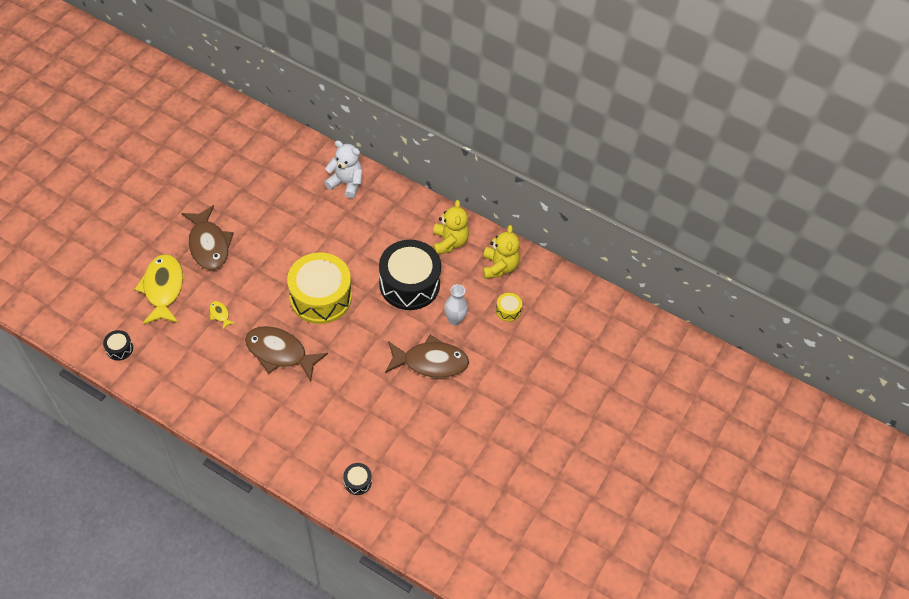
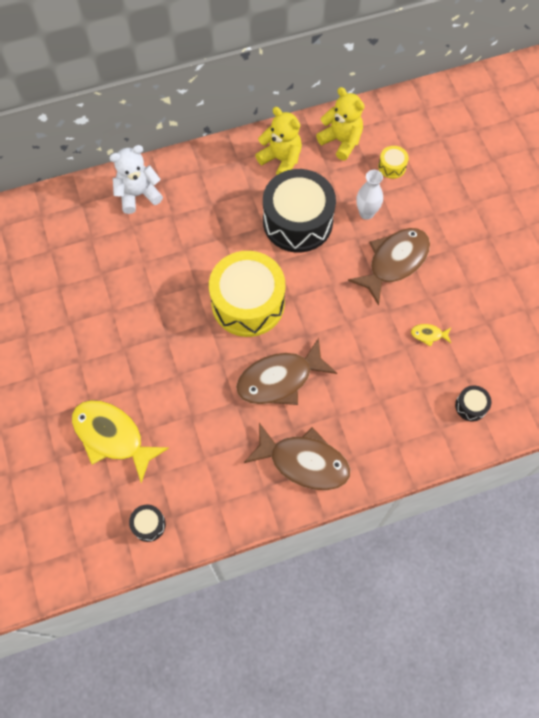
camera: 45 degrees left, 10 degrees up
(209, 245) = (98, 360): brown fish -> brown fish (304, 462)
(220, 314) = (190, 404): yellow fish -> yellow fish (428, 335)

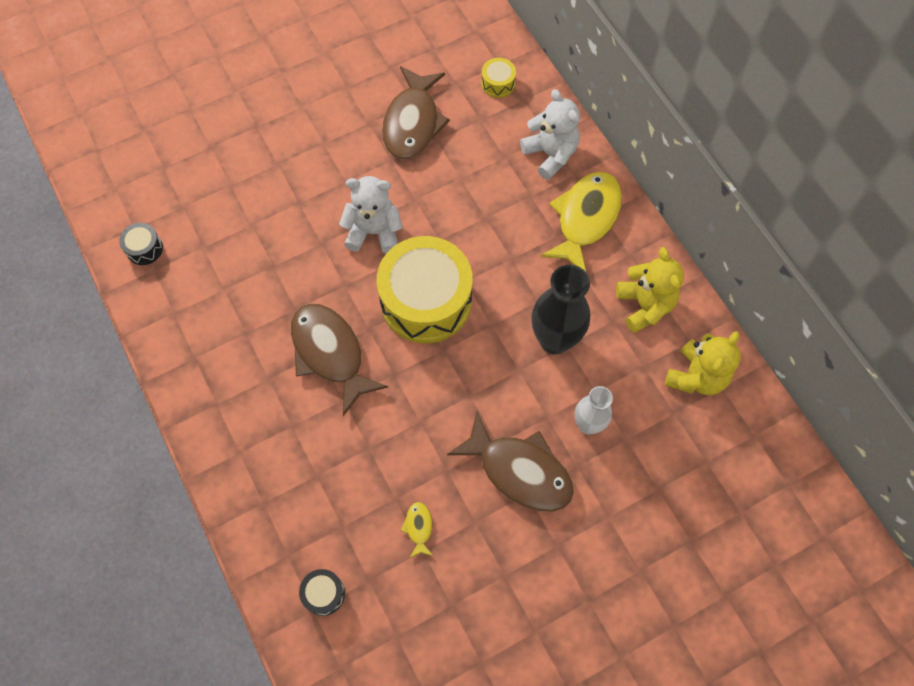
camera: 80 degrees right, 0 degrees up
(112, 436) = (240, 193): yellow fish -> yellow fish (585, 219)
(177, 332) = (374, 232): none -> white teddy bear
(281, 160) = (644, 305): yellow teddy bear -> yellow teddy bear turned 45 degrees counterclockwise
(297, 221) = (554, 340): black drum -> black vase
(304, 462) = (229, 396): brown fish -> brown fish (412, 123)
(392, 166) = (672, 449): yellow drum -> yellow drum (498, 83)

